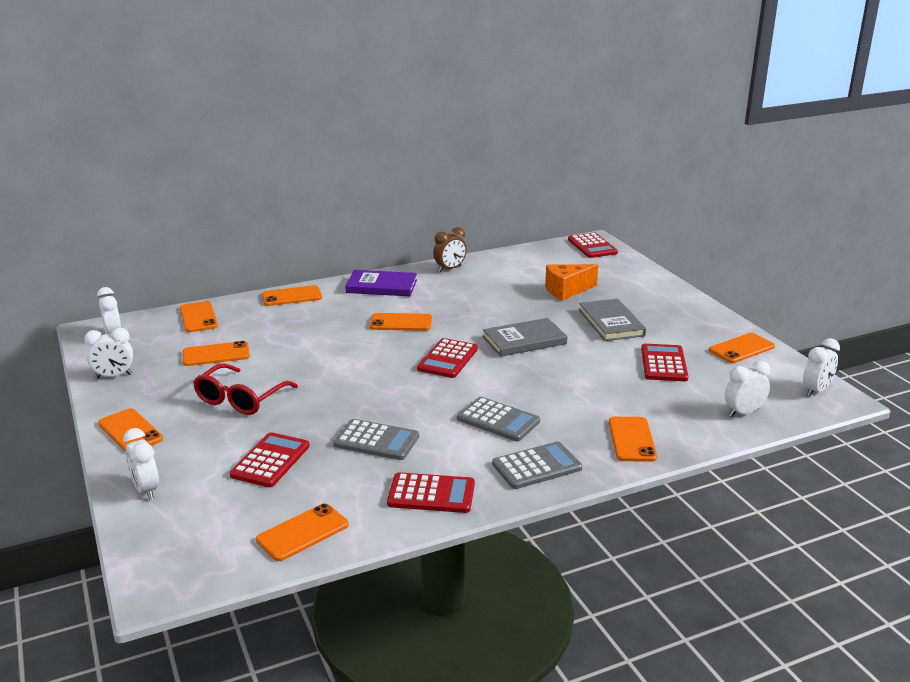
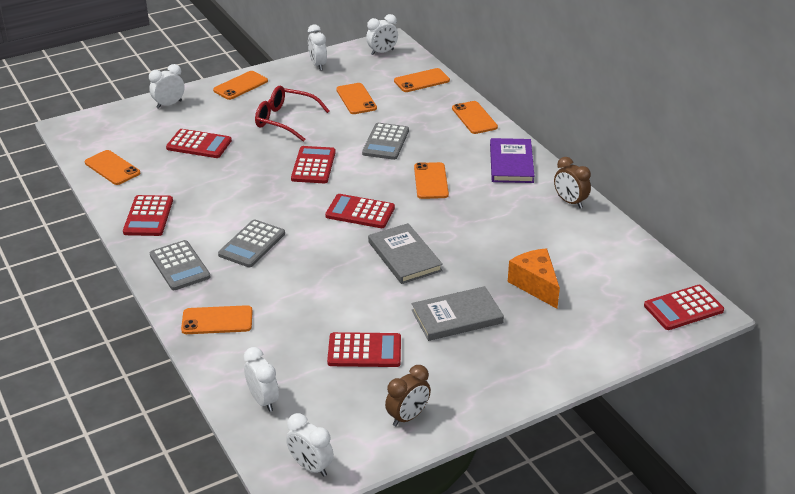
camera: 85 degrees right, 10 degrees up
(350, 382) = (313, 165): none -> red calculator
(376, 441) = (223, 186): grey calculator -> grey calculator (385, 142)
(741, 348) = (408, 417): orange phone -> brown clock

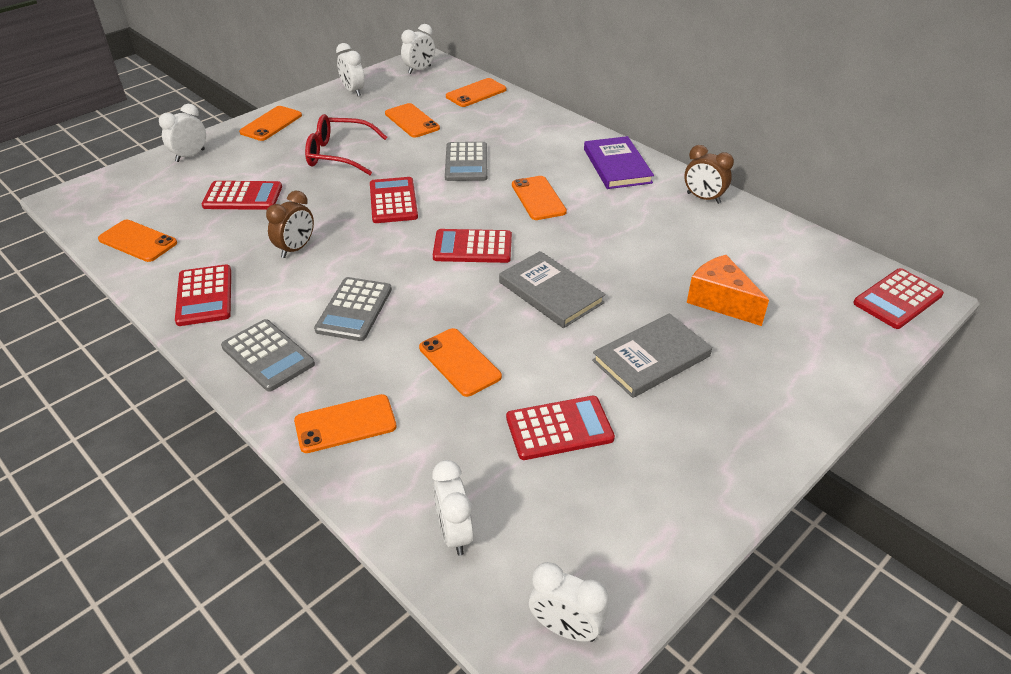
camera: 15 degrees left, 5 degrees up
(263, 400) = (454, 533): white clock -> white clock turned 150 degrees counterclockwise
(408, 417) = (660, 514): brown clock -> brown clock (296, 249)
(474, 118) = (552, 123): orange phone -> orange phone (459, 362)

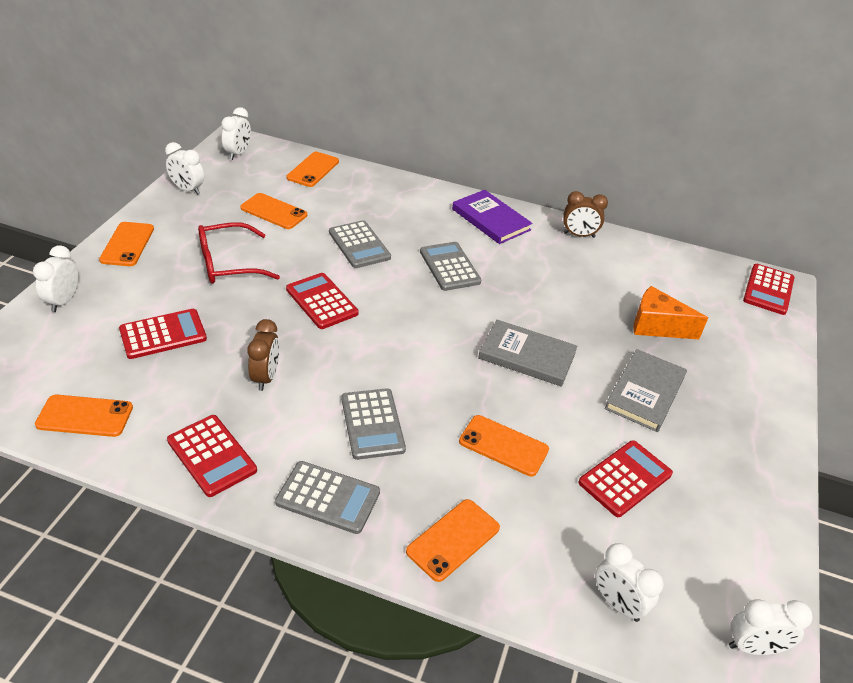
camera: 30 degrees left, 0 degrees up
(472, 247) = (430, 330): red calculator -> none
(538, 198) = (449, 267): orange phone -> grey calculator

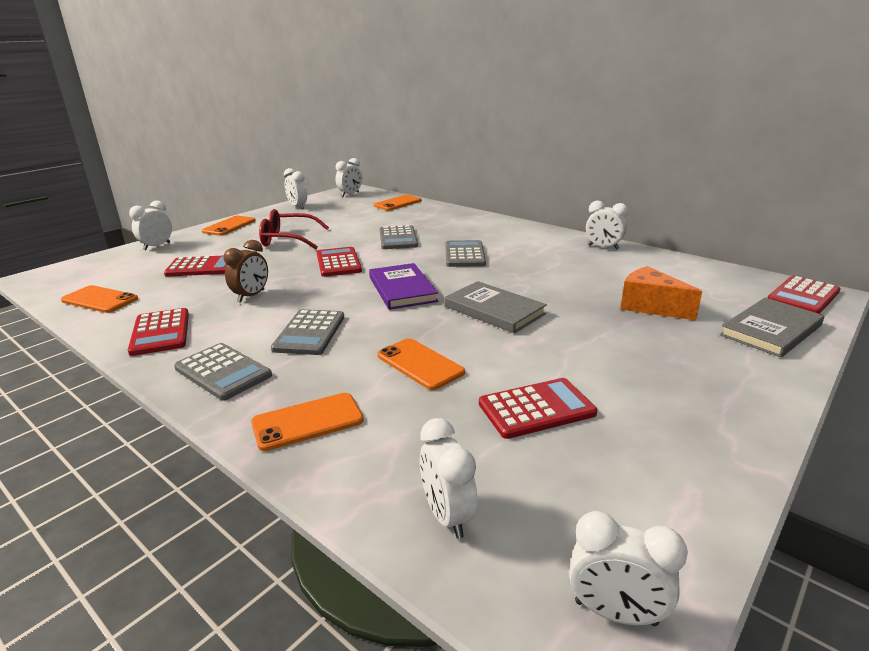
camera: 25 degrees right, 15 degrees down
(273, 211) = (348, 219): orange phone -> none
(490, 219) = (524, 234): purple book -> purple book (402, 289)
(579, 235) = (603, 247): brown clock -> white clock
(645, 392) = (606, 349): grey book -> grey book (771, 330)

